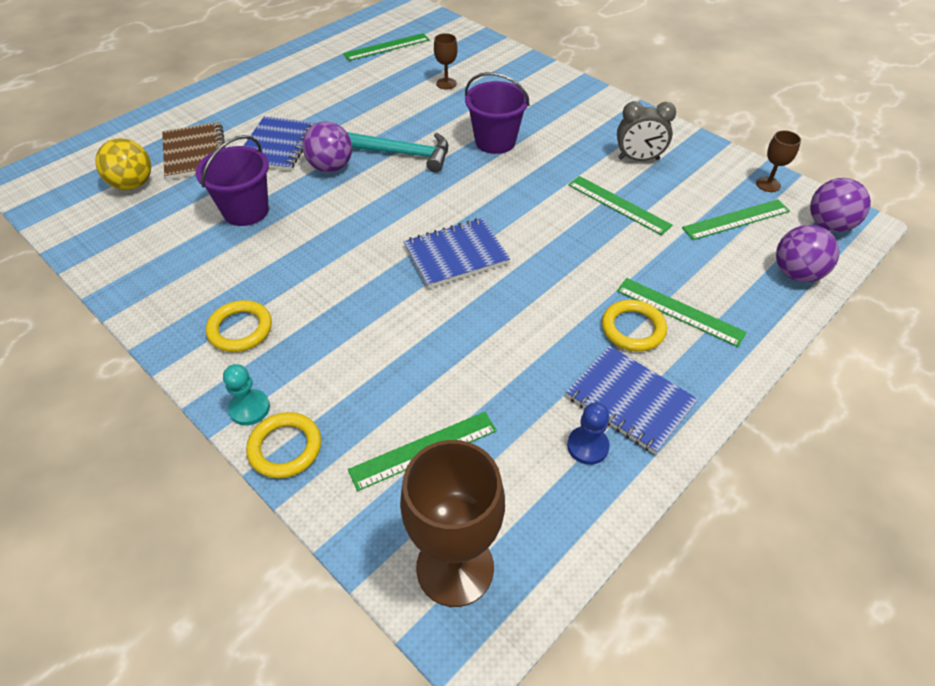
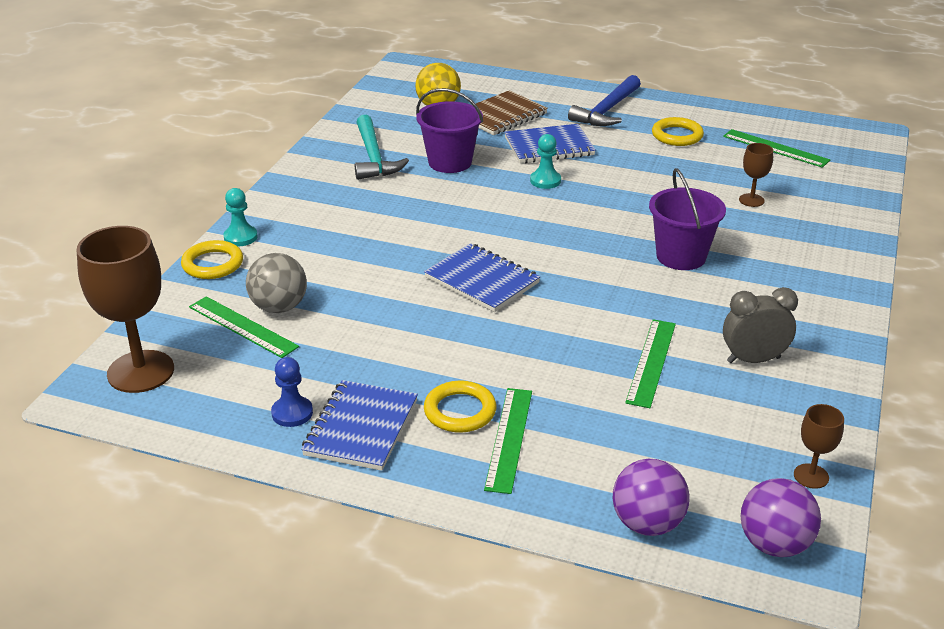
camera: 65 degrees right, 15 degrees down
(240, 329) = (315, 206): yellow ring -> yellow ring (677, 135)
(251, 96) = (607, 110): none -> blue hammer
(331, 167) = (545, 181): purple ball -> turquoise pawn
(403, 154) = (603, 210): turquoise hammer -> turquoise hammer (374, 157)
(407, 410) = (279, 307): none -> grey ball
(638, 159) = (753, 360): grey clock -> grey clock turned 105 degrees clockwise
(736, 219) = (708, 458): green ruler -> none

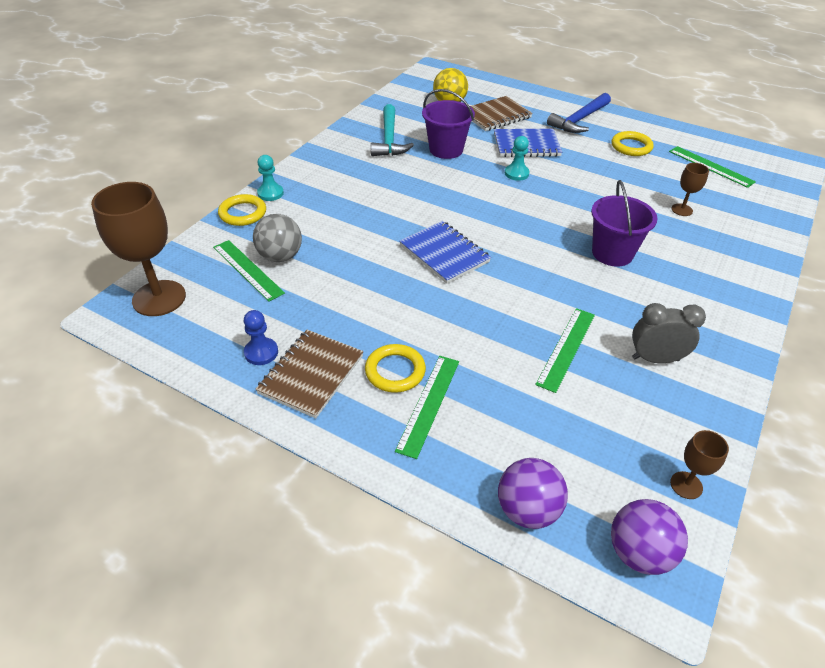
camera: 10 degrees right, 10 degrees up
(361, 428) = (311, 374): blue notebook -> brown notebook

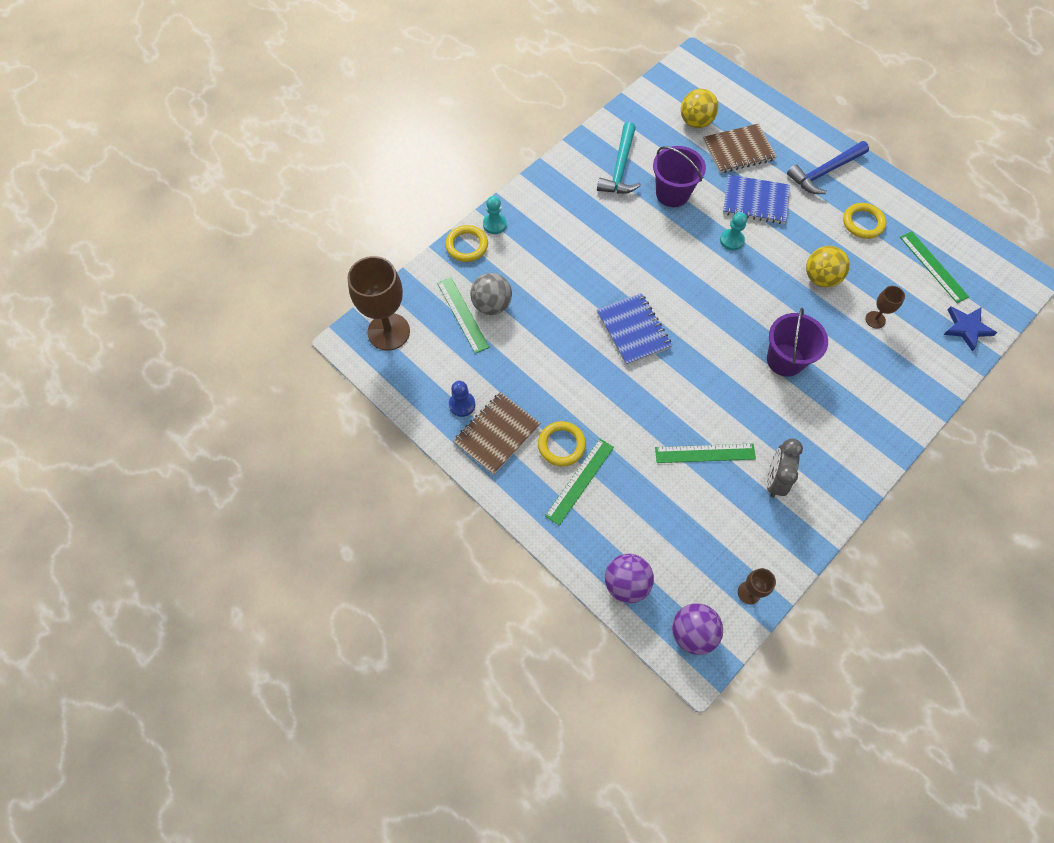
camera: 15 degrees right, 20 degrees up
(566, 348) = (705, 453): green ruler -> green ruler turned 45 degrees clockwise
(614, 188) = (820, 278): none -> yellow ball
(655, 359) = (774, 479): grey clock -> grey clock turned 90 degrees counterclockwise
(768, 203) = (966, 328): none -> blue star

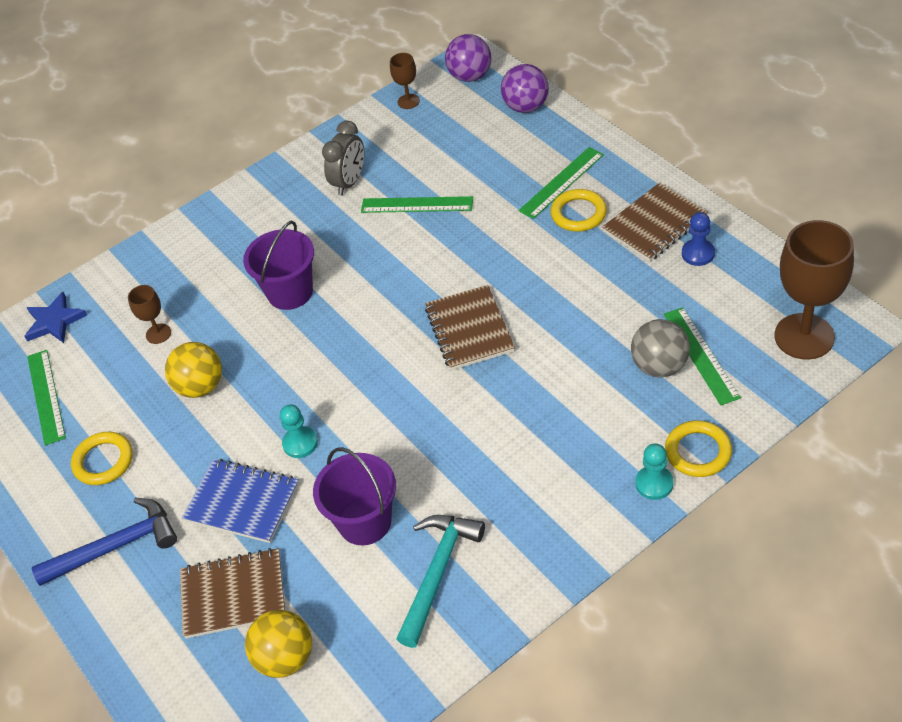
camera: 165 degrees left, 15 degrees down
(633, 330) = (469, 330): blue notebook -> brown notebook

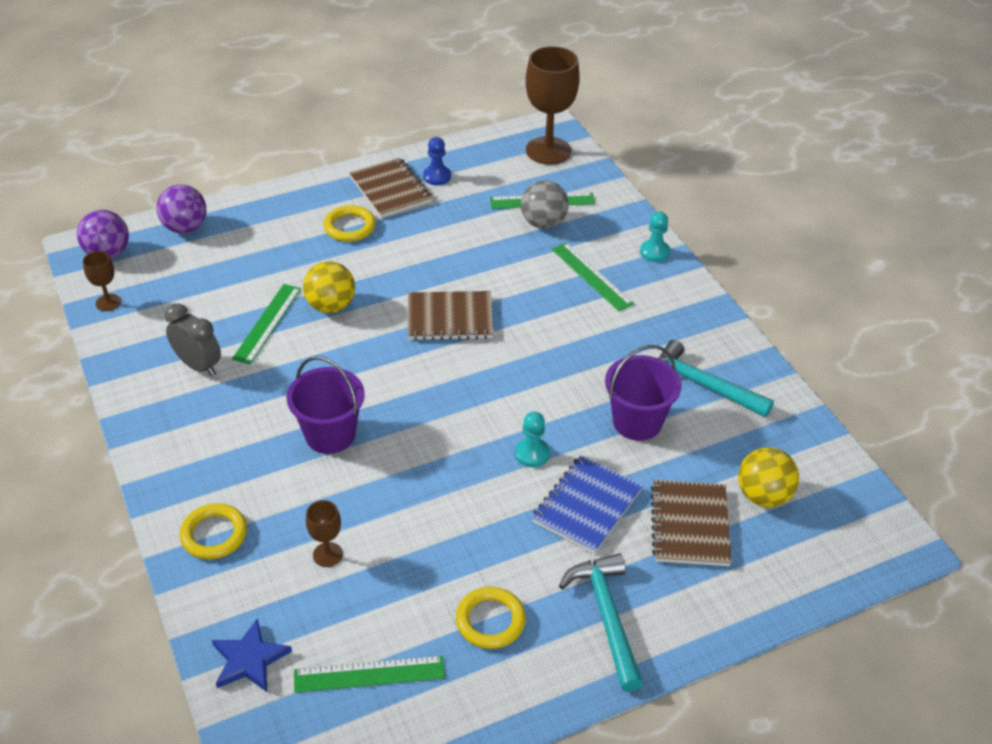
camera: 85 degrees left, 5 degrees down
(116, 546) = (606, 617): blue hammer -> turquoise hammer
(200, 386) = (424, 524): yellow ball -> yellow ball (331, 306)
(561, 182) = (304, 228): green ruler -> green ruler (591, 276)
(698, 451) = (633, 224): yellow ring -> yellow ring (214, 534)

